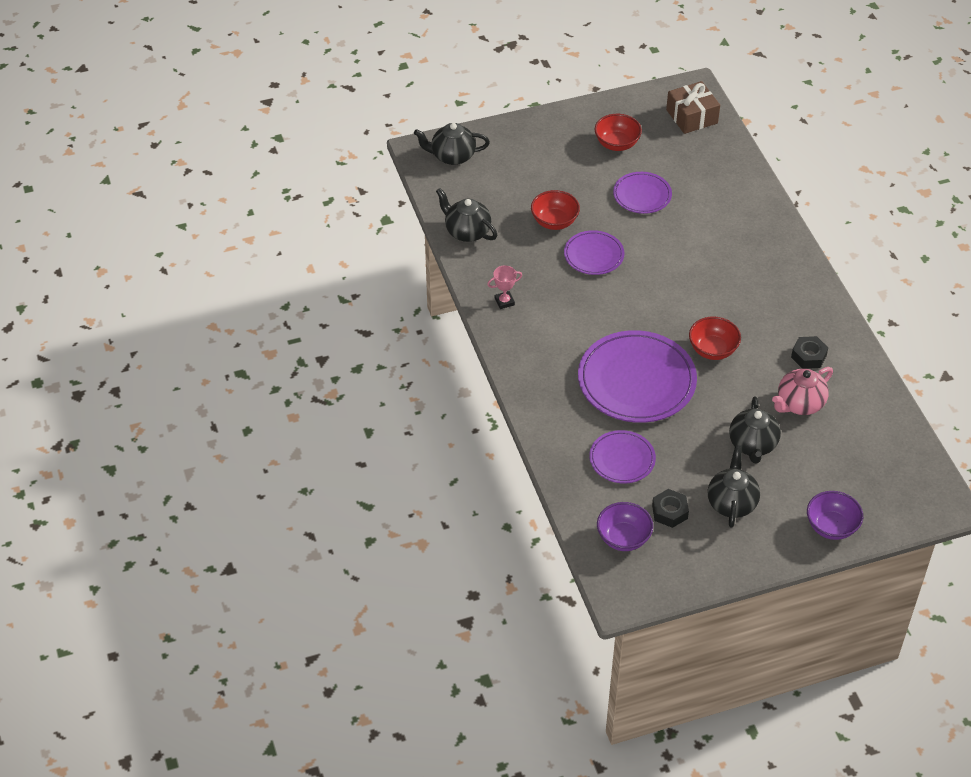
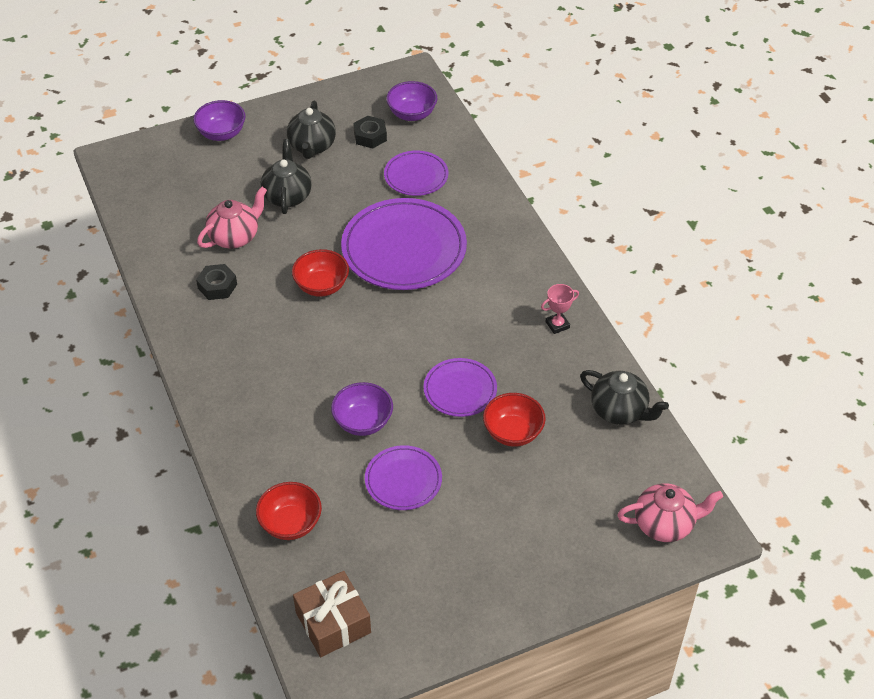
camera: 175 degrees right, 0 degrees up
(452, 156) = (665, 524): black teapot -> pink teapot
(617, 144) = (440, 563): red bowl -> red bowl (290, 523)
(673, 236) = (363, 422): none -> purple bowl

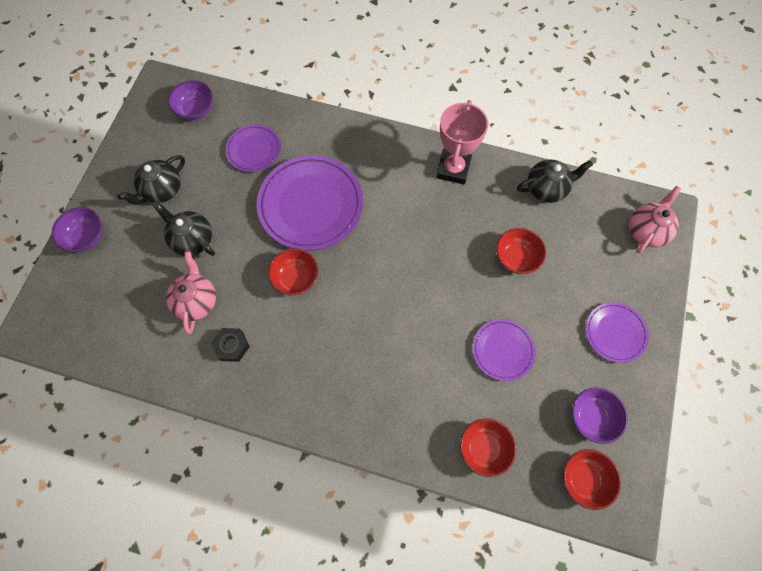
camera: 50 degrees left, 20 degrees up
(312, 147) = (162, 190): black teapot -> black teapot turned 90 degrees clockwise
(333, 622) = (583, 479): brown gift -> red bowl
(363, 422) = (435, 339): purple bowl -> purple bowl (591, 417)
(370, 136) = (190, 149): black nut -> none
(460, 390) = (458, 262): purple plate -> purple plate (615, 333)
(557, 325) = (453, 169): pink trophy -> pink trophy, size x2.06

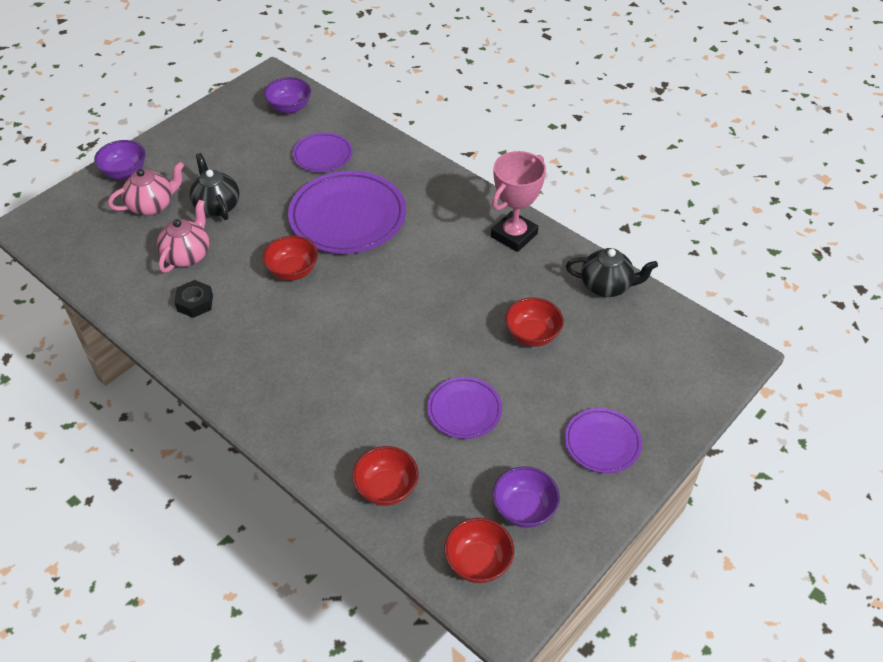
camera: 25 degrees right, 20 degrees down
(162, 190) = (216, 159): black teapot -> none
(646, 230) = (700, 363): pink teapot -> pink teapot (152, 205)

